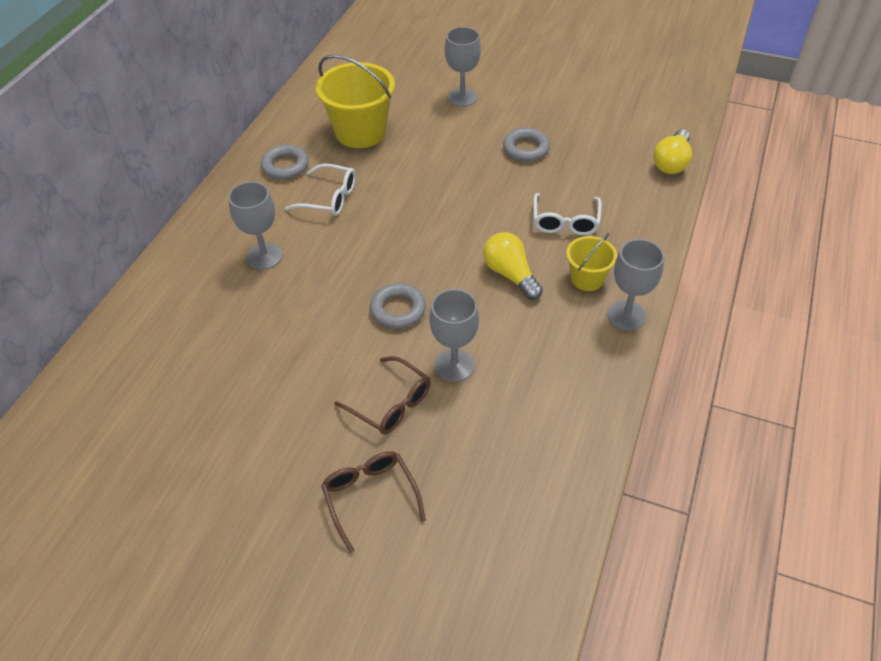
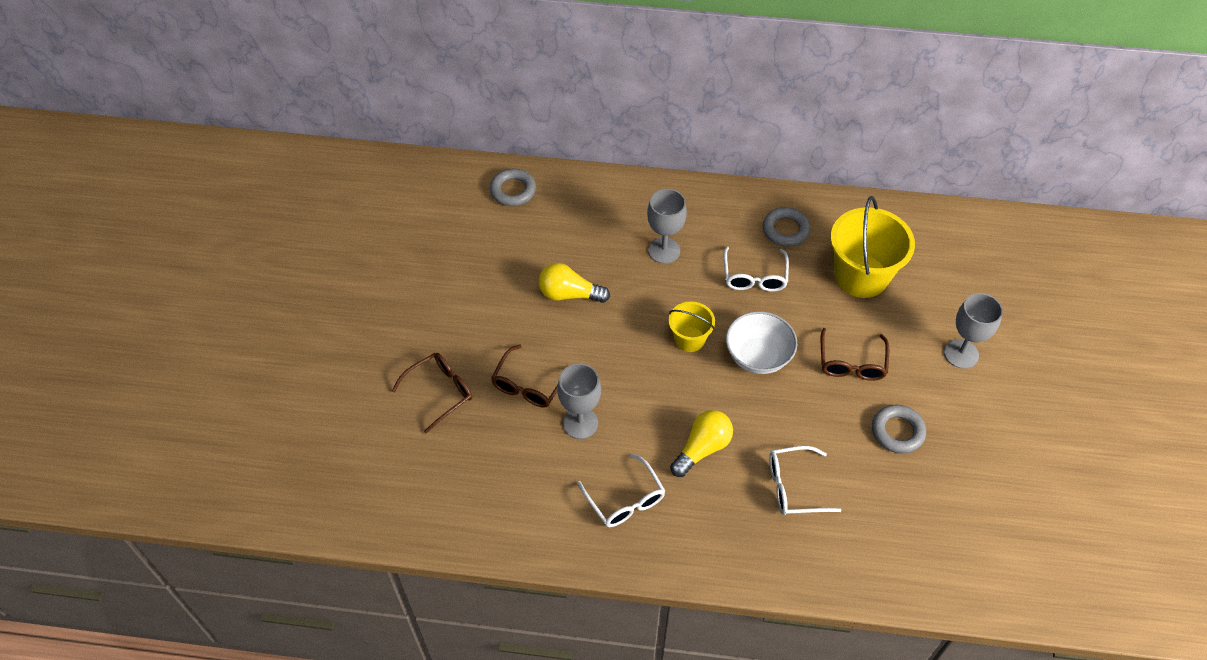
camera: 75 degrees right, 5 degrees up
(398, 309) = (631, 366): grey ring -> grey ring (513, 190)
(421, 215) = (758, 356): none -> white bowl
(449, 158) = (851, 363): none -> brown glasses
(554, 344) = (625, 500): none -> white glasses
(587, 278) = (718, 517): yellow bucket -> yellow bucket (689, 339)
(626, 315) = (679, 559): grey goblet -> none
(671, 162) = (935, 587): yellow light bulb -> yellow light bulb (569, 294)

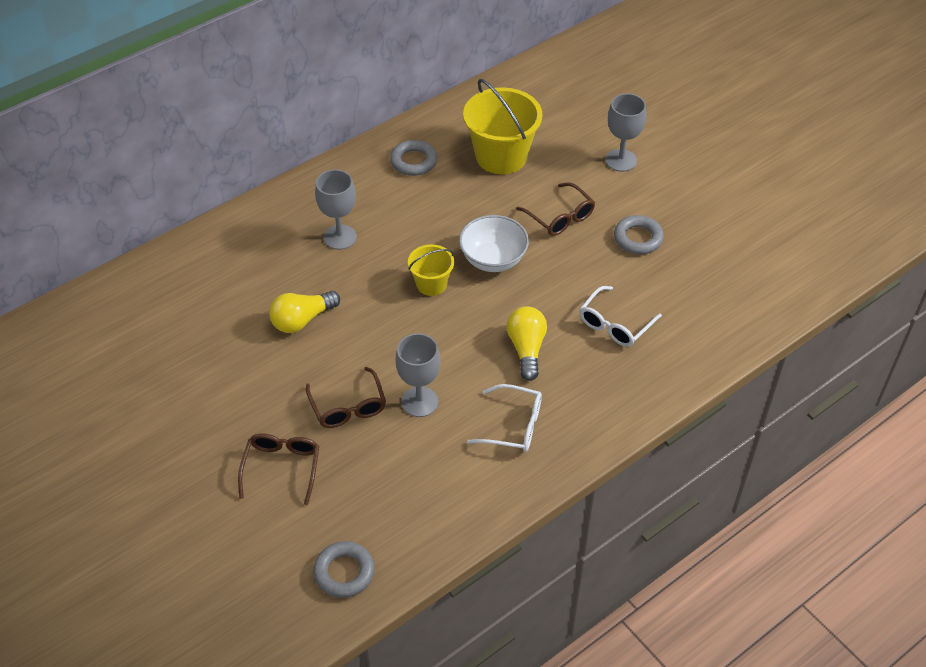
camera: 45 degrees left, 5 degrees down
(513, 190) = (162, 278): grey ring -> grey ring (344, 572)
(754, 277) = (428, 208): white glasses -> none

